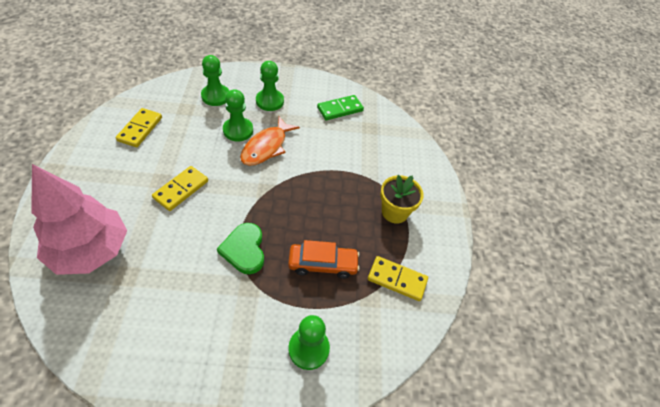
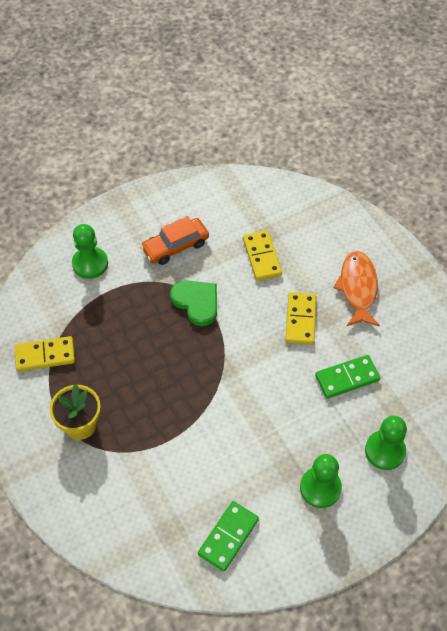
camera: 155 degrees right, 5 degrees up
(91, 250) = (312, 233): pink tree -> none
(140, 129) = (408, 354): yellow domino -> yellow domino (262, 257)
(193, 139) = (347, 378): none -> green domino
(238, 130) = (315, 419): green pawn -> none
(266, 147) = (267, 418): orange fish -> orange fish (358, 288)
(323, 264) = (120, 330): orange car -> orange car (175, 246)

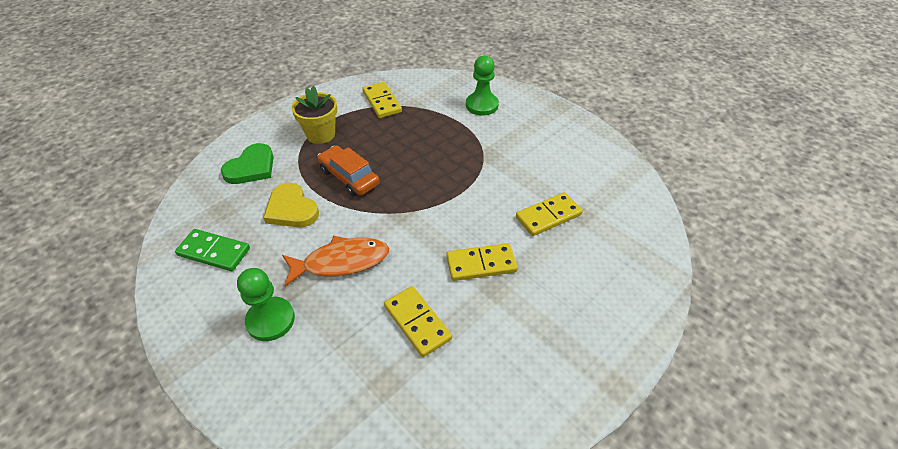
camera: 75 degrees right, 10 degrees down
(175, 246) = (528, 151): orange car -> orange car (349, 177)
(190, 463) = (291, 209): none -> yellow heart
(196, 302) = (469, 178): green heart -> green heart (251, 167)
(347, 378) = (417, 322): green domino -> yellow domino
(358, 288) = (549, 312): orange fish -> orange fish (341, 262)
(385, 451) = (325, 380): green pawn -> none

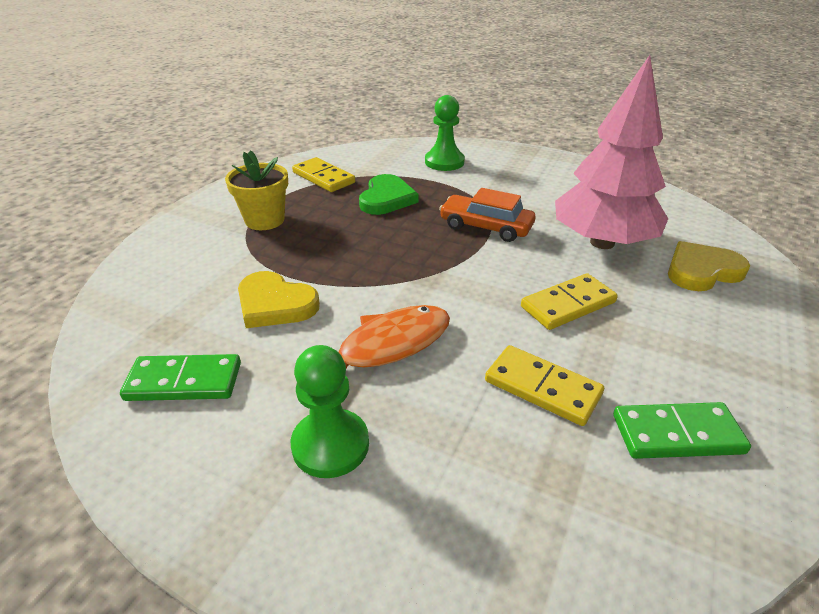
camera: 20 degrees left, 10 degrees down
(251, 167) = (186, 271): green heart -> green heart (386, 198)
(349, 177) = (333, 254): orange car -> orange car (486, 227)
(478, 382) = (677, 434): none -> green domino
(548, 216) = (602, 242): yellow domino -> pink tree
(606, 263) = (702, 270): none -> yellow heart

